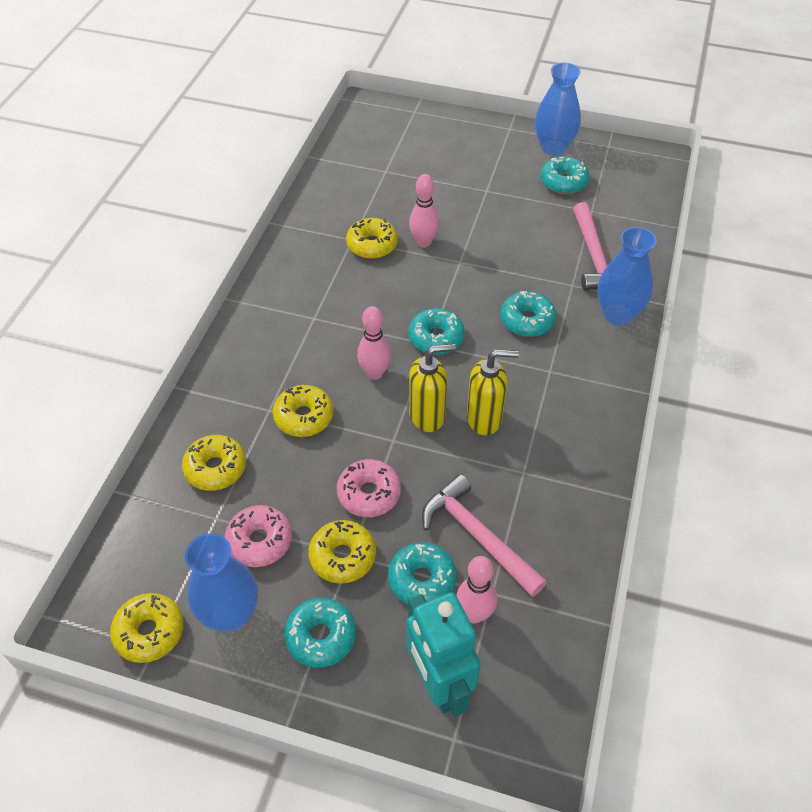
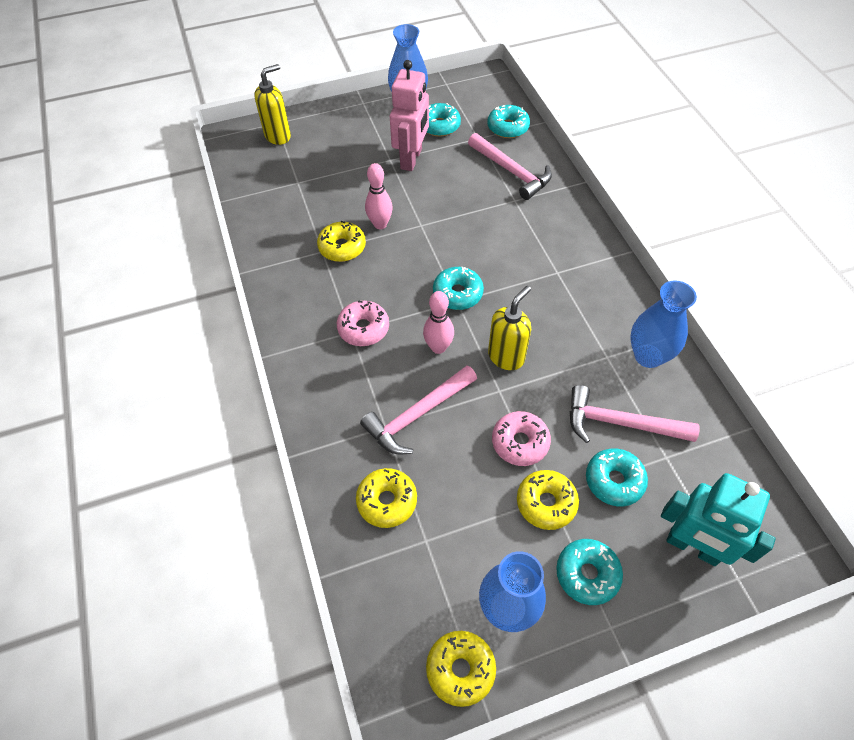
camera: 35 degrees left, 5 degrees up
(259, 541) = (475, 535): pink donut -> pink donut (363, 328)
(304, 417) = (417, 415): yellow donut -> pink hammer
(474, 614) = (669, 480): pink bowling pin -> none
(484, 419) = (547, 334): yellow soap dispenser -> yellow soap dispenser (278, 136)
(507, 199) = (411, 159): none -> pink robot
(527, 320) = (508, 244): turquoise donut -> turquoise donut (508, 127)
(617, 314) = (563, 205): blue vase -> blue vase (648, 356)

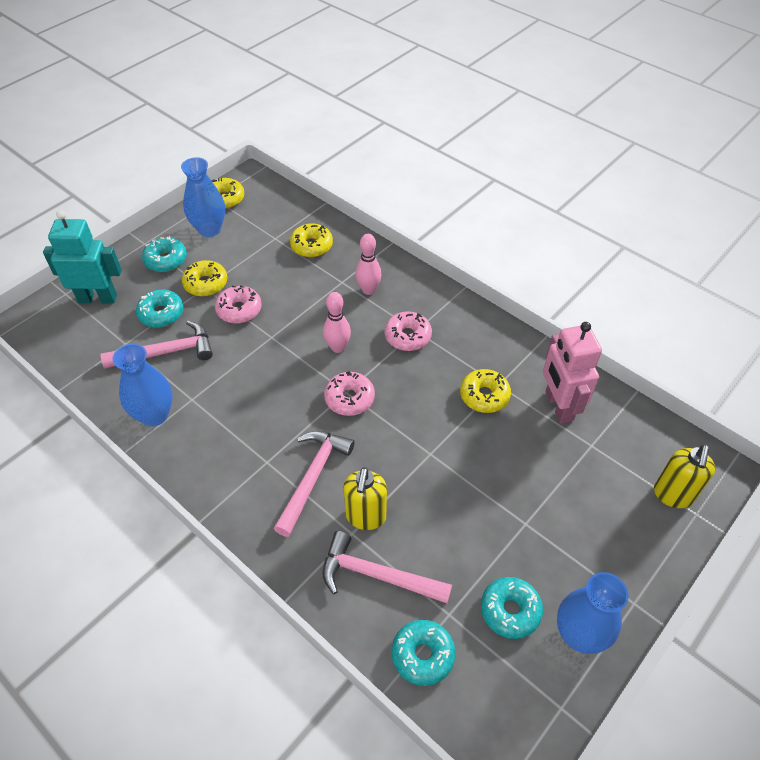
camera: 150 degrees right, 5 degrees down
(380, 224) = (469, 435): pink bowling pin -> pink bowling pin (368, 290)
(411, 159) = (502, 536): pink robot -> pink robot (558, 406)
(417, 415) = (324, 297): pink hammer -> pink hammer (313, 477)
(457, 293) = (349, 398): turquoise donut -> pink donut
(506, 356) = (278, 363): yellow soap dispenser -> yellow soap dispenser (366, 517)

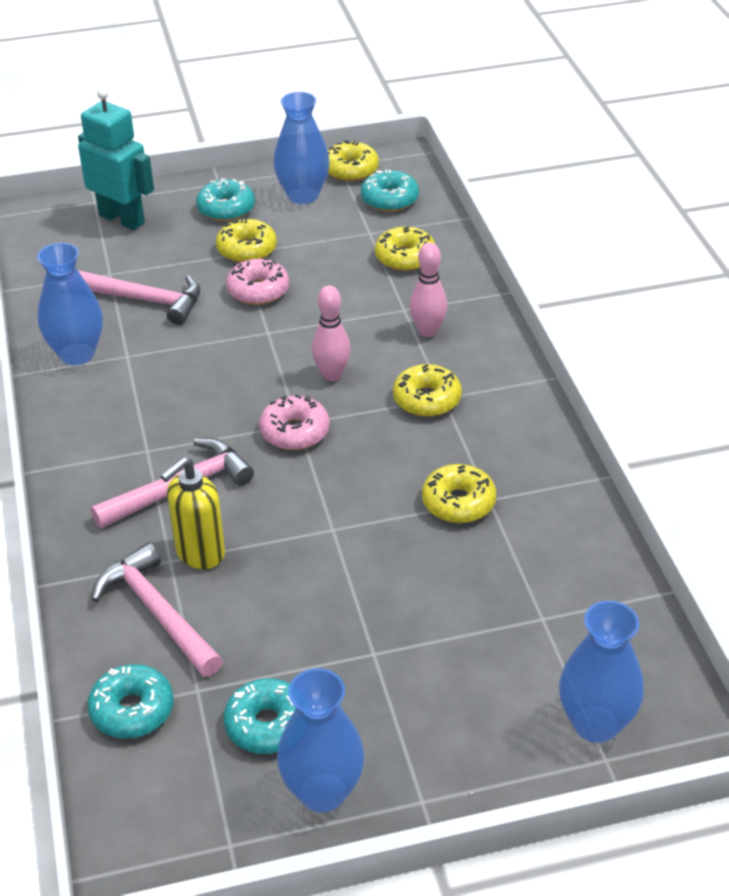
camera: 35 degrees right, 10 degrees down
(161, 314) = (172, 260): turquoise donut -> turquoise donut (389, 199)
(407, 336) = (427, 399): pink donut -> yellow donut
(558, 406) = (543, 557): pink robot -> none
(673, 495) = (595, 724): yellow soap dispenser -> blue vase

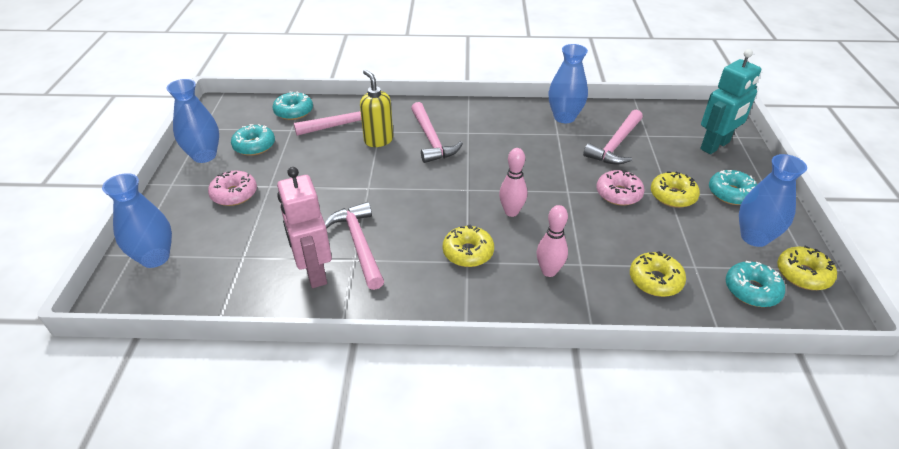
camera: 105 degrees right, 0 degrees up
(295, 432) = (460, 187): pink donut -> pink donut (234, 194)
(458, 502) = (359, 244): yellow donut -> pink hammer
(530, 531) = (314, 272): none -> pink robot

